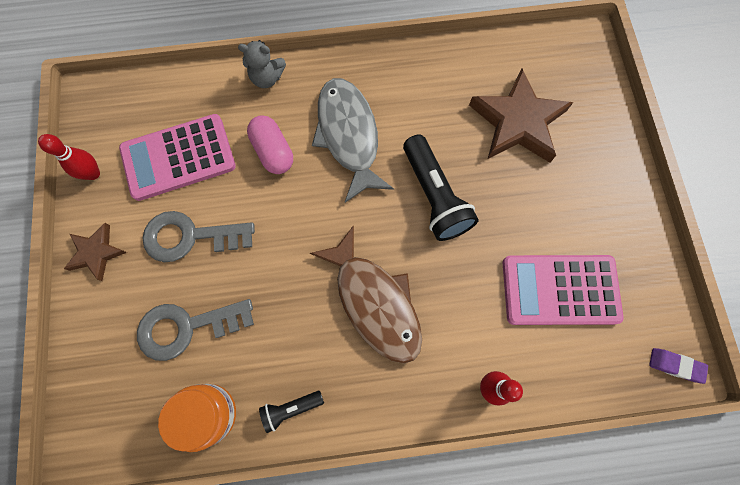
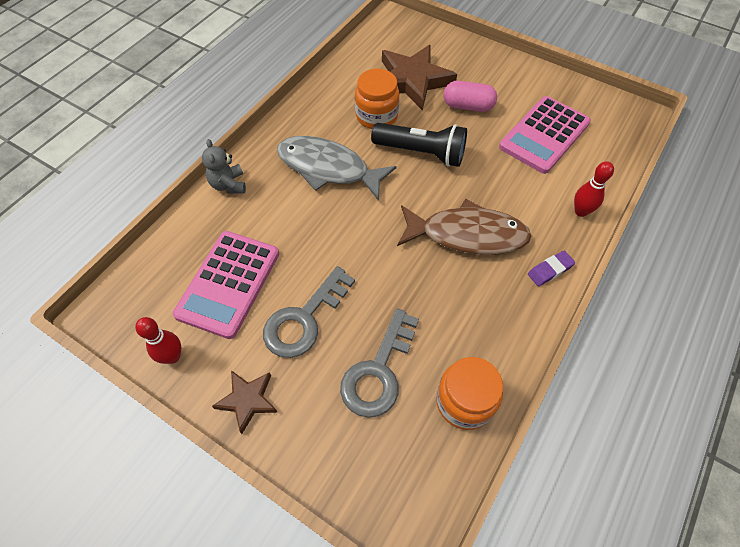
camera: 50 degrees left, 15 degrees down
(267, 78) = (228, 185): grey teddy bear -> grey teddy bear turned 120 degrees clockwise
(273, 151) = (292, 219): pink capsule -> pink capsule (468, 106)
(291, 409) = (505, 339): black flashlight -> none
(444, 126) = (376, 116): none -> orange jar
(675, 365) = (635, 117): purple eraser -> purple eraser (550, 270)

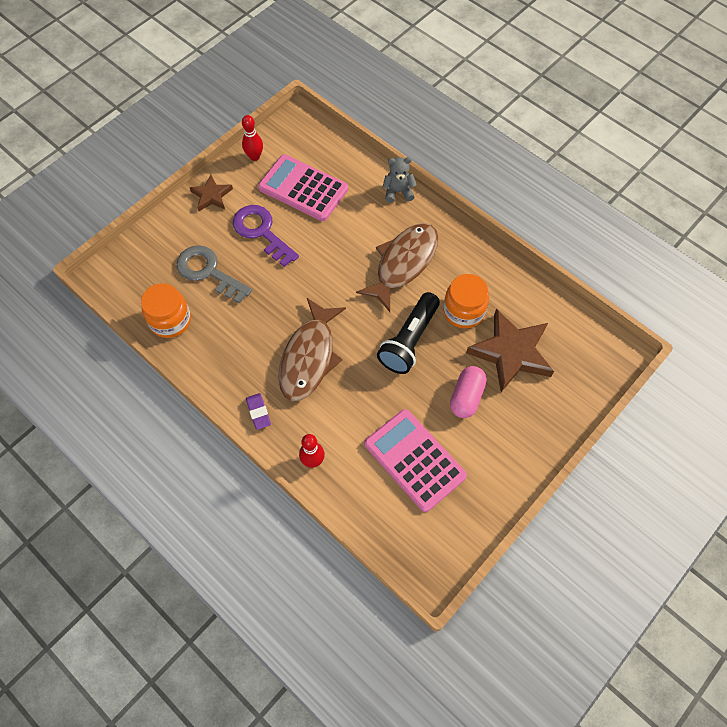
camera: 100 degrees right, 5 degrees up
(304, 319) = (261, 232): grey key -> purple key
(328, 168) = (403, 263): grey fish -> brown fish

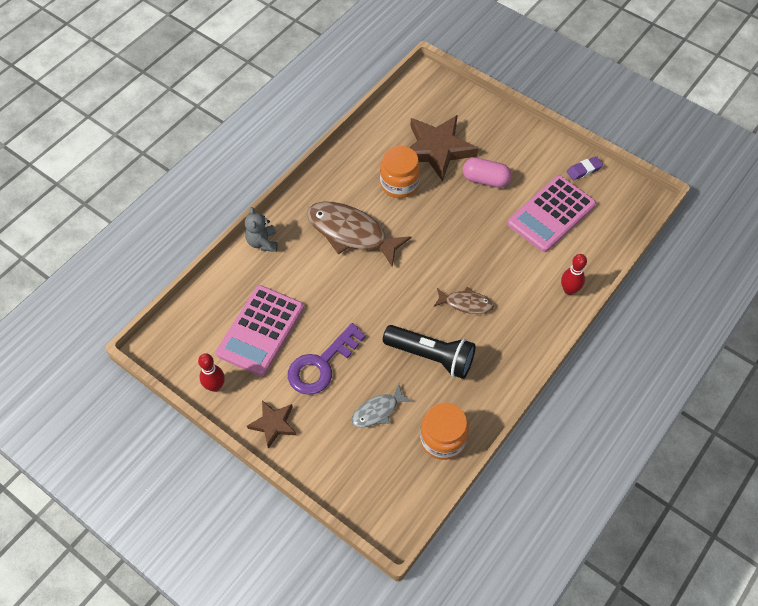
camera: 95 degrees left, 5 degrees down
(208, 272) = (377, 411): grey key -> grey fish
(258, 412) = (531, 340): purple eraser -> purple eraser (584, 170)
(309, 357) = (466, 303): brown fish -> brown fish, size x0.53
(409, 340) = (436, 224): black flashlight -> black flashlight (431, 356)

